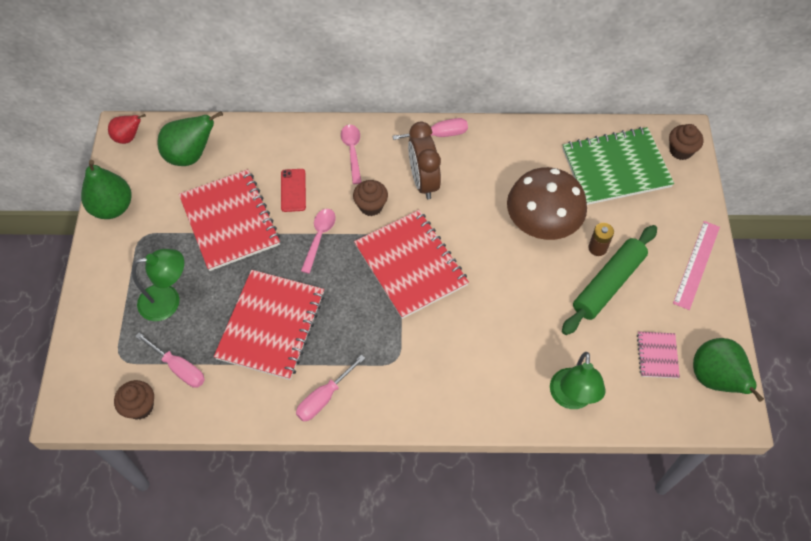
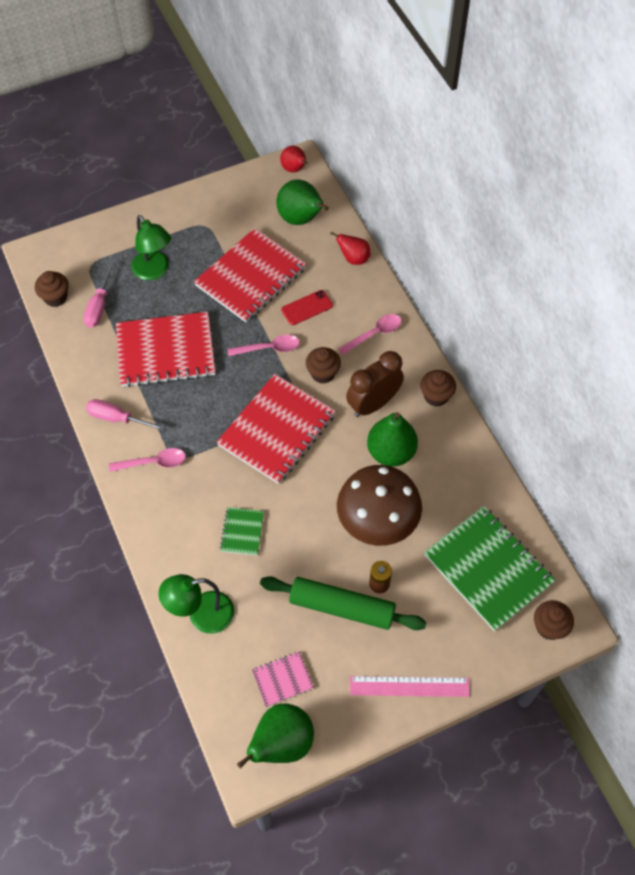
camera: 65 degrees right, 0 degrees up
(112, 207) = (221, 193): green pear -> green pear (391, 452)
(262, 134) = (353, 259): none -> red pear
(392, 382) = (153, 462): none -> pink spoon
(440, 134) = (436, 396): pink screwdriver -> brown cupcake
(502, 333) = (242, 532): none -> green notebook

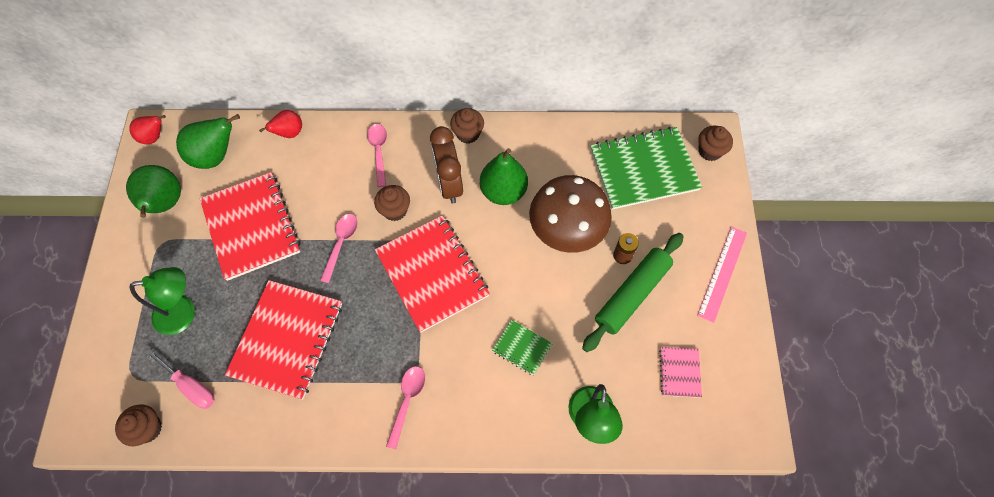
camera: 65 degrees left, 5 degrees up
(116, 418) = (336, 419): pink screwdriver -> none
(281, 743) = (738, 398): green pear -> green pear (164, 204)
(307, 308) = (317, 193): red phone -> none

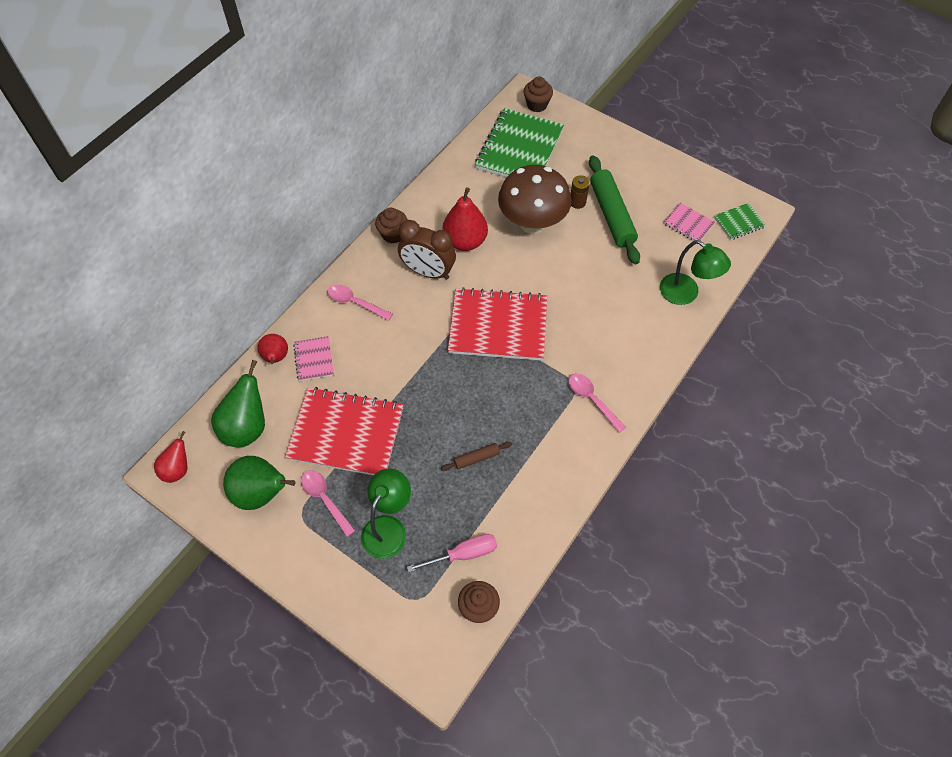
camera: 55 degrees left, 5 degrees down
(287, 339) = (476, 458): red notebook -> brown rolling pin
(305, 159) = (314, 359): none -> pink notebook
(341, 244) = (419, 375): pink spoon -> pink spoon (325, 499)
(395, 210) = (420, 321): brown cupcake -> none
(503, 191) = (465, 241): green pear -> red pear
(522, 348) = (603, 303): green notebook -> green notebook (739, 222)
(722, 273) = (635, 157): pink ruler -> none

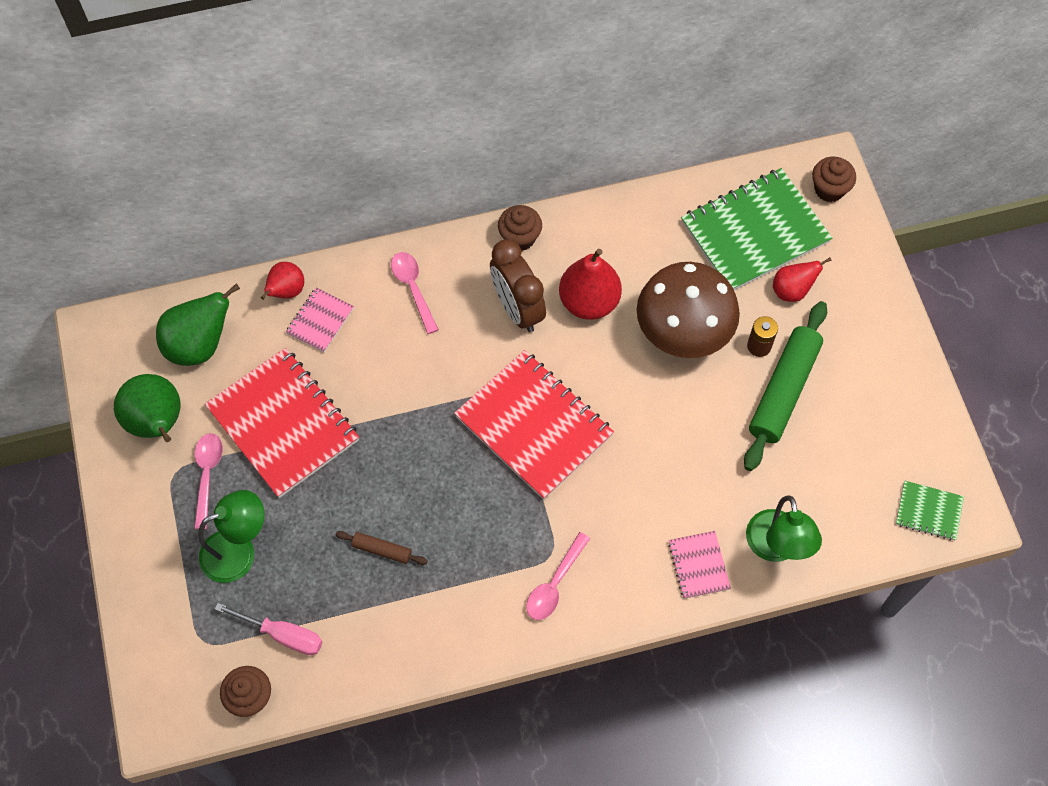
camera: 40 degrees right, 5 degrees up
(177, 469) = (106, 339): red pear -> red pear (792, 290)
(592, 400) = (555, 583): pink spoon -> pink spoon turned 150 degrees counterclockwise
(688, 224) = (864, 468): pink notebook -> pink notebook (698, 565)

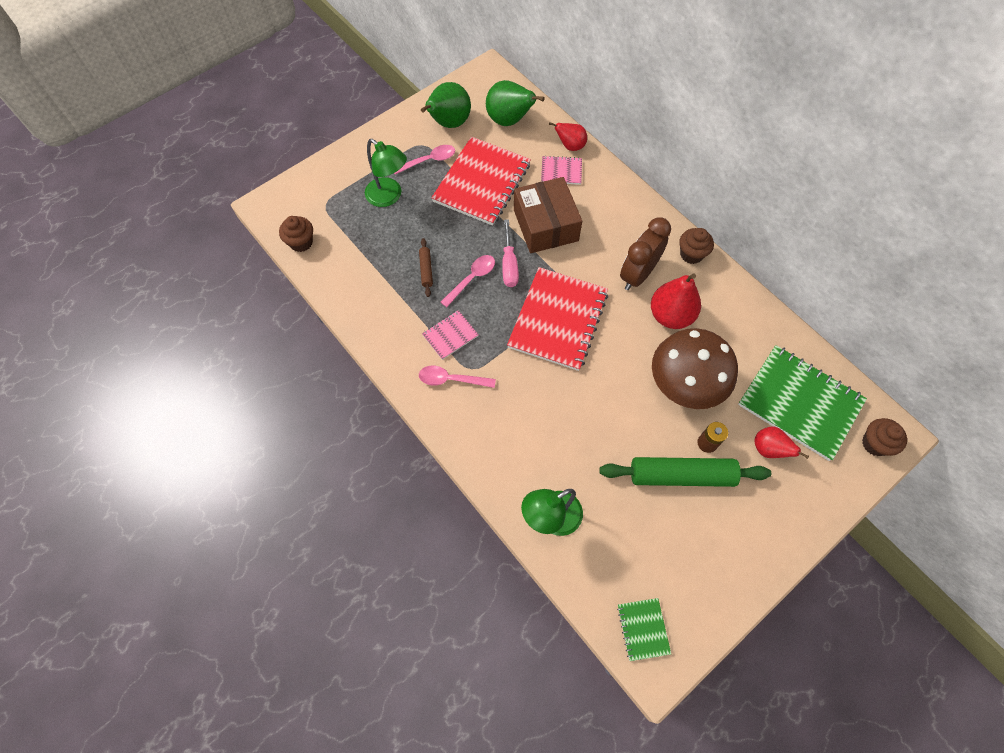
camera: 65 degrees right, 0 degrees up
(284, 635) = (347, 242): pink screwdriver -> pink screwdriver (509, 265)
(392, 377) = (546, 225): none -> brown box
(413, 288) = (614, 210): pink spoon -> pink spoon (472, 279)
(698, 565) = (510, 468): pink notebook -> pink notebook (450, 335)

